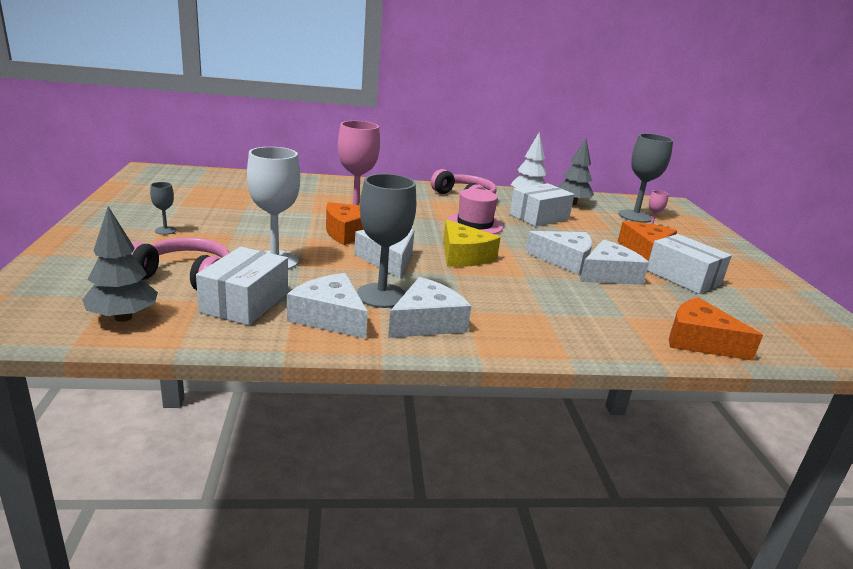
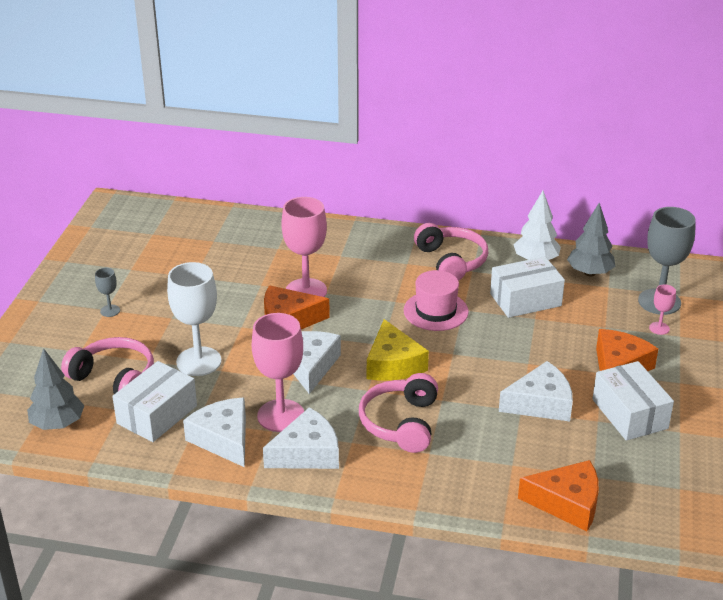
camera: 20 degrees right, 10 degrees up
(381, 295) = (281, 416): grey goblet -> pink goblet
(501, 294) = (401, 423): none -> pink headphones
(564, 260) = (505, 377): white cheese -> none
(699, 341) = (567, 503): orange cheese -> orange cheese turned 135 degrees clockwise

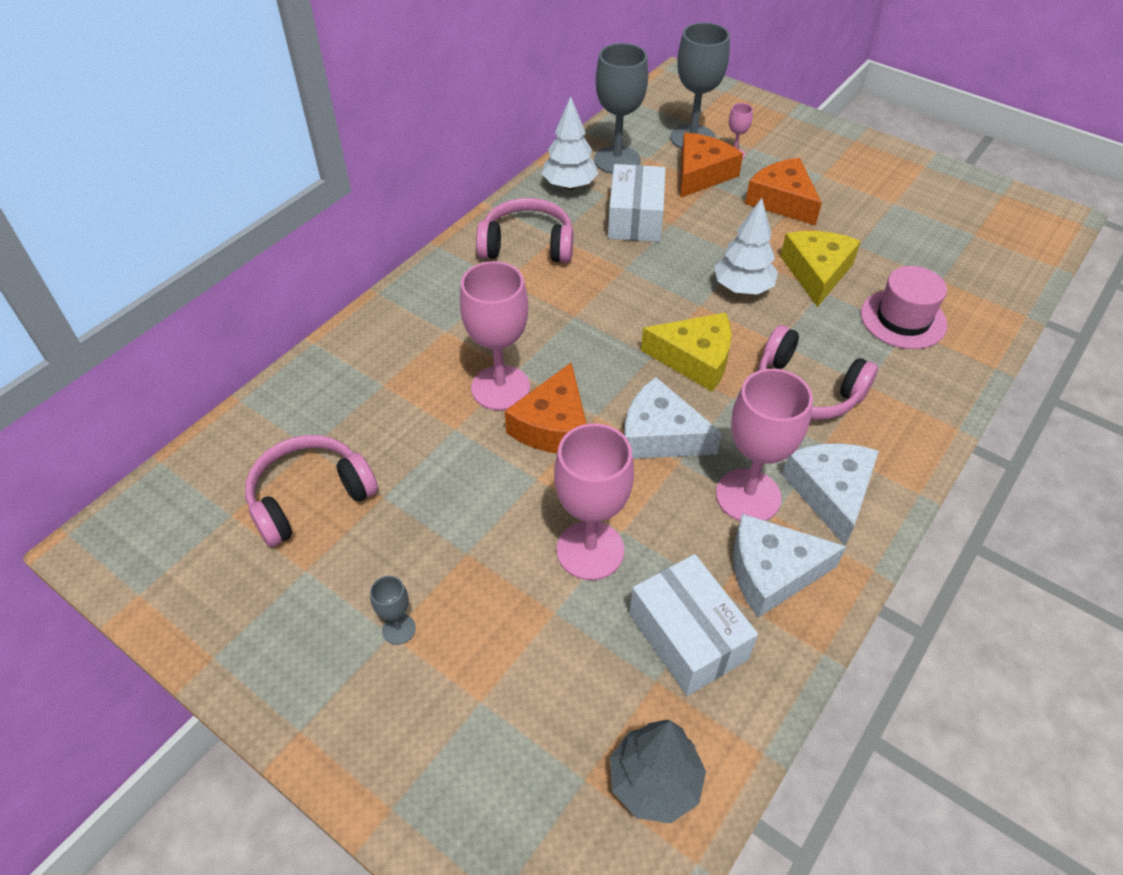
camera: 65 degrees left, 15 degrees up
(114, 378) = (576, 669): pink headphones -> pink headphones (310, 497)
(199, 361) = (590, 550): white goblet -> pink goblet
(435, 311) = (614, 290): pink hat -> pink hat (903, 319)
(488, 369) = (742, 288): none -> white tree
(540, 403) = (816, 272): white cheese -> yellow cheese
(567, 503) = (977, 312): orange cheese -> orange cheese (701, 174)
(589, 273) = (617, 160): grey tree -> grey goblet
(630, 414) = (857, 222): white box -> none

